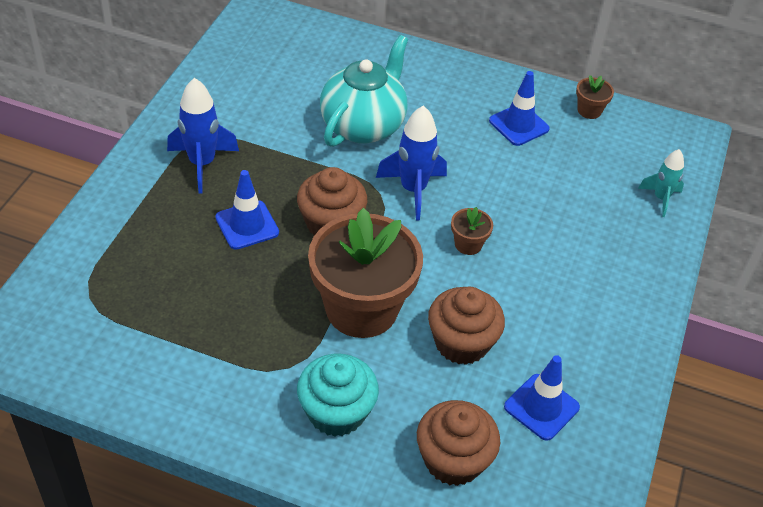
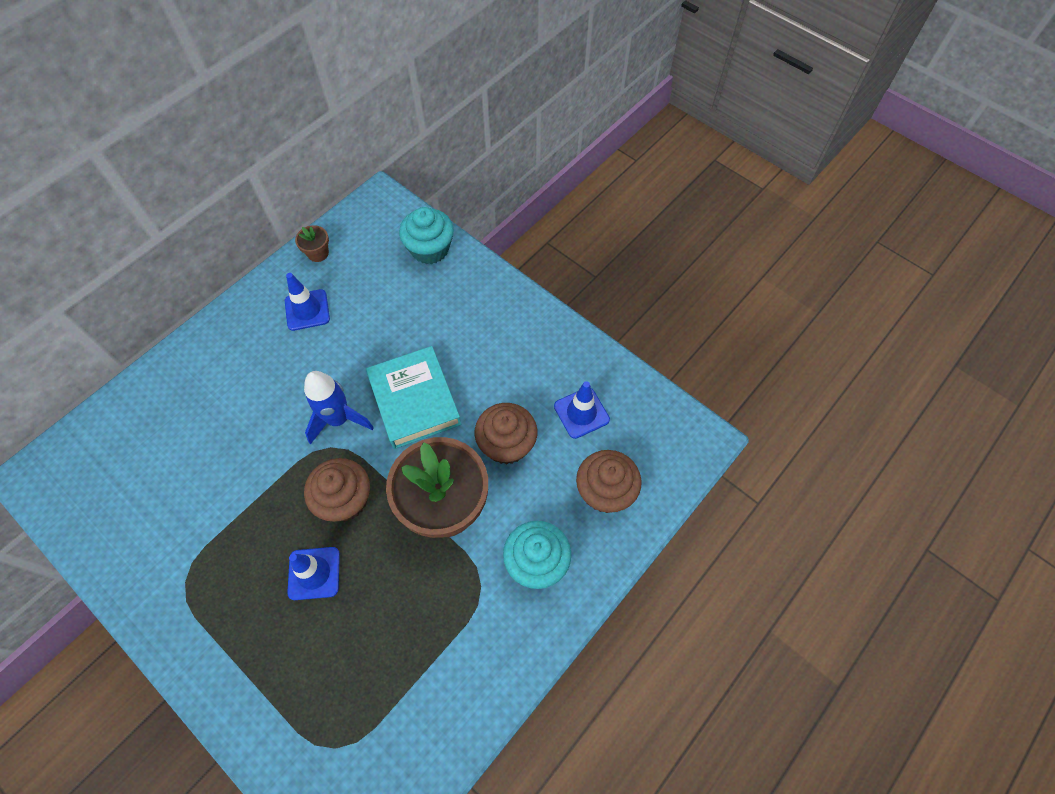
camera: 65 degrees left, 15 degrees up
(202, 164) = (218, 593): blue rocket -> none
(363, 125) = (243, 431): turquoise teapot -> none
(468, 244) = (414, 400): brown flower pot -> turquoise book
(660, 198) = (430, 249): turquoise rocket -> turquoise cupcake

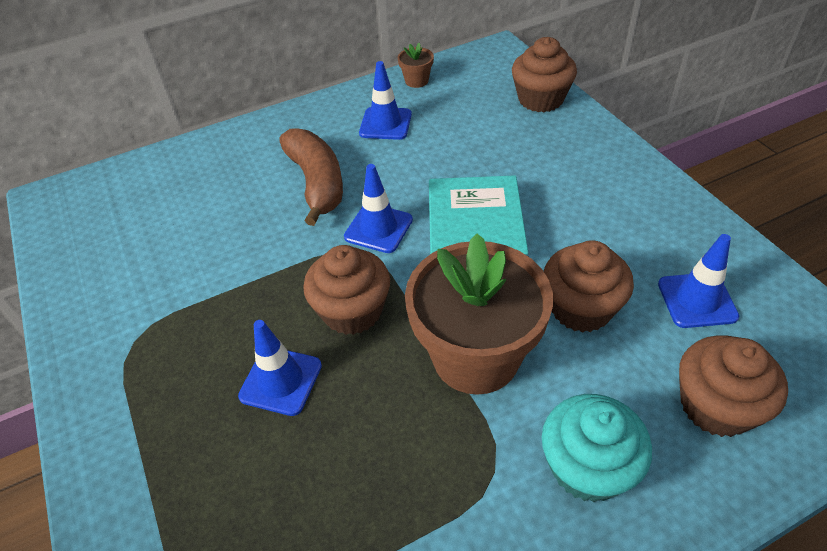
camera: 25 degrees right, 15 degrees down
(271, 389) = (317, 183): none -> brown banana
(339, 419) = (378, 228): blue rocket -> blue traffic cone
(430, 249) = (540, 99): turquoise cupcake -> brown cupcake

